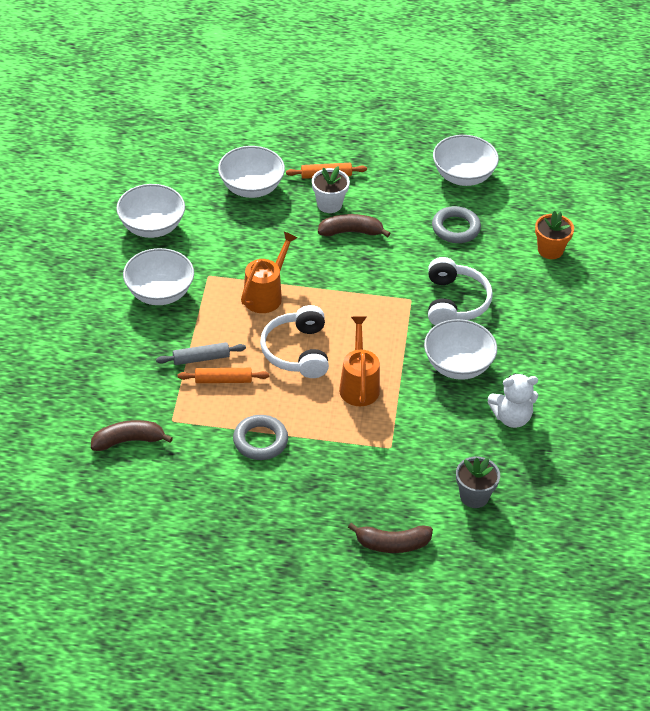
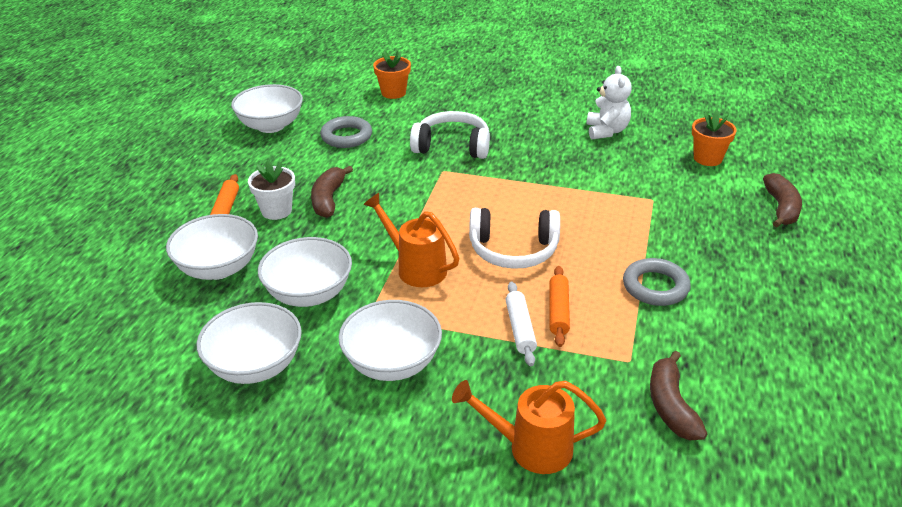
camera: 80 degrees left, 10 degrees down
(201, 358) = (520, 329): grey rolling pin -> white rolling pin
(359, 385) = (566, 212): orange watering can -> orange watering can (531, 448)
(458, 365) = (539, 152): white bowl -> white bowl (309, 294)
(474, 496) = (707, 158): grey flower pot -> orange flower pot

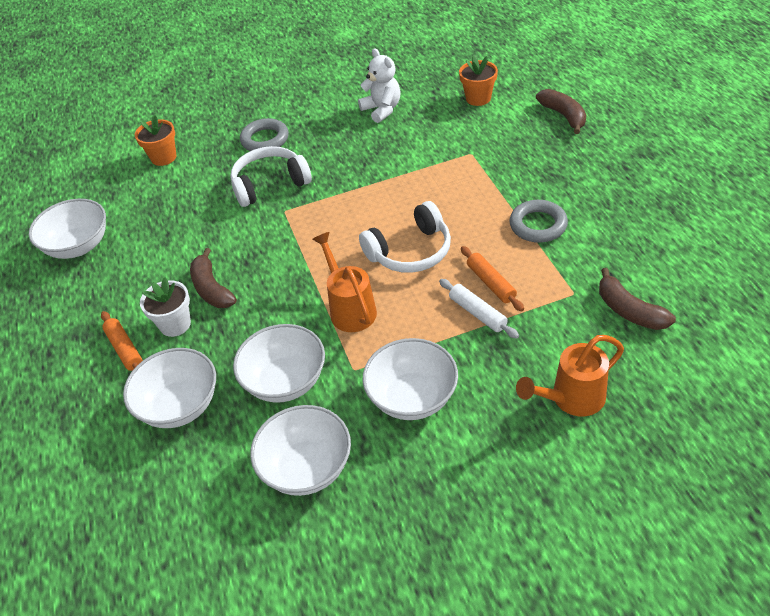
camera: 30 degrees left, 10 degrees up
(346, 136) = (164, 221): grey ring -> grey ring (265, 139)
(416, 268) = (350, 308): orange watering can -> orange watering can turned 60 degrees clockwise

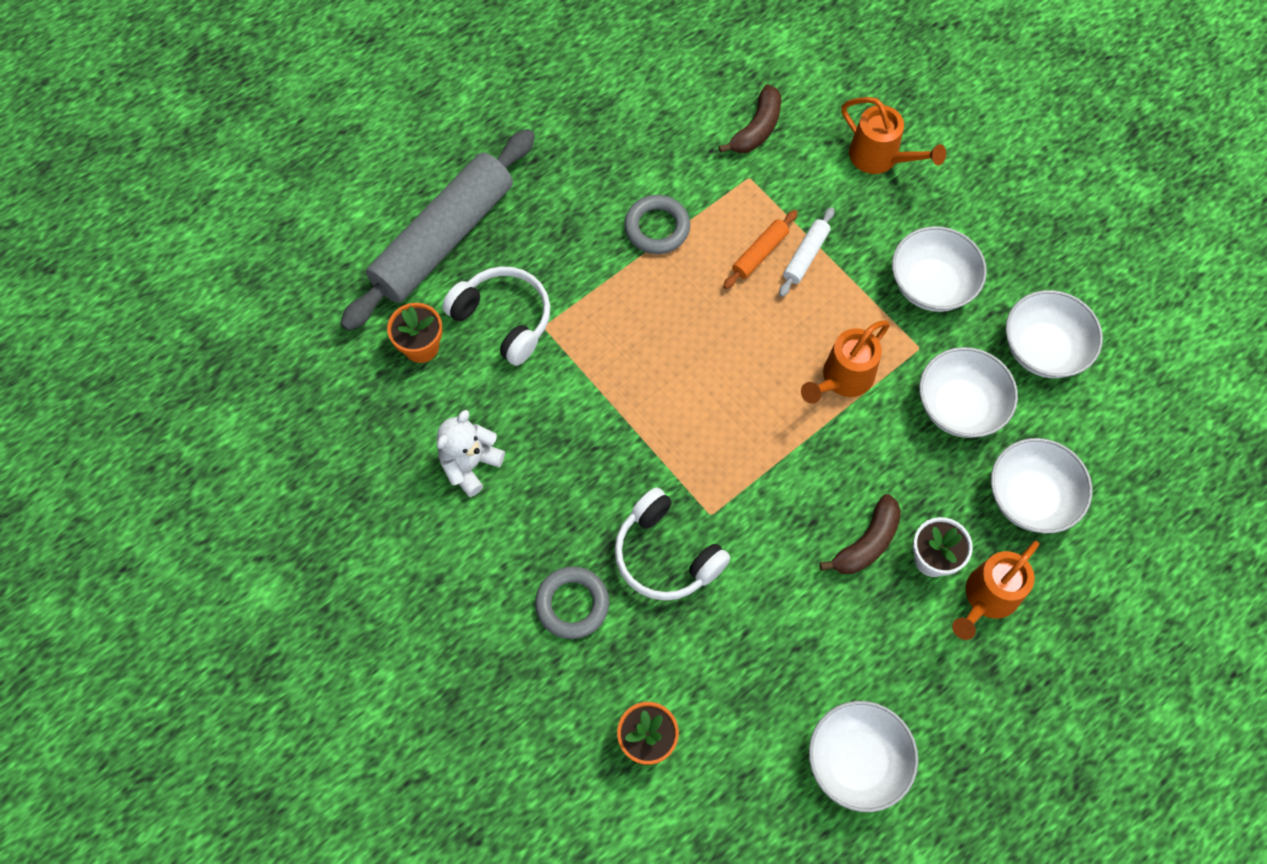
camera: 115 degrees left, 20 degrees up
(125, 349) = (987, 598): orange rolling pin -> orange watering can
(410, 251) = (737, 344): white headphones -> white headphones (504, 319)
(563, 116) = (443, 238): brown banana -> grey rolling pin

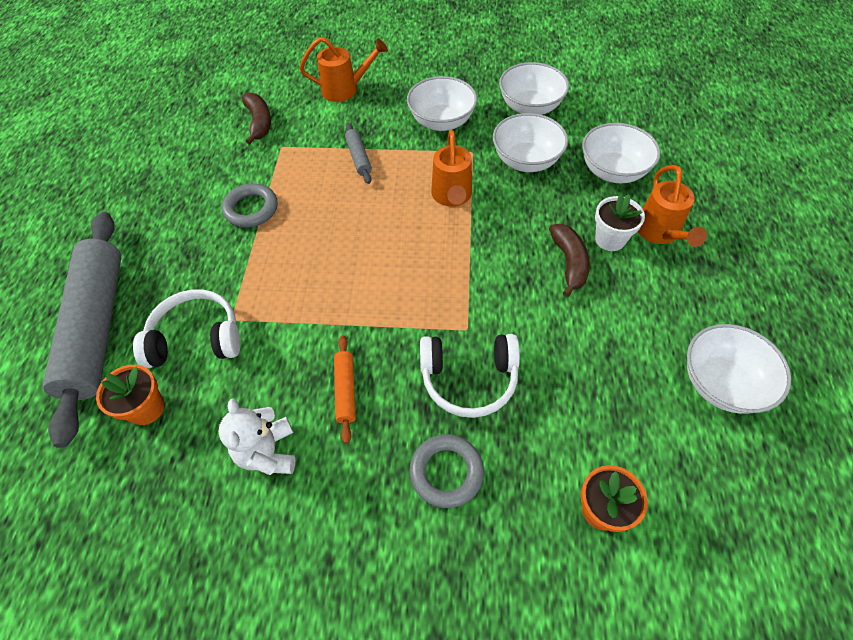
camera: 45 degrees left, 10 degrees down
(760, 253) = (331, 175): orange rolling pin -> orange rolling pin (345, 390)
(805, 256) = (358, 157): white rolling pin -> grey rolling pin

